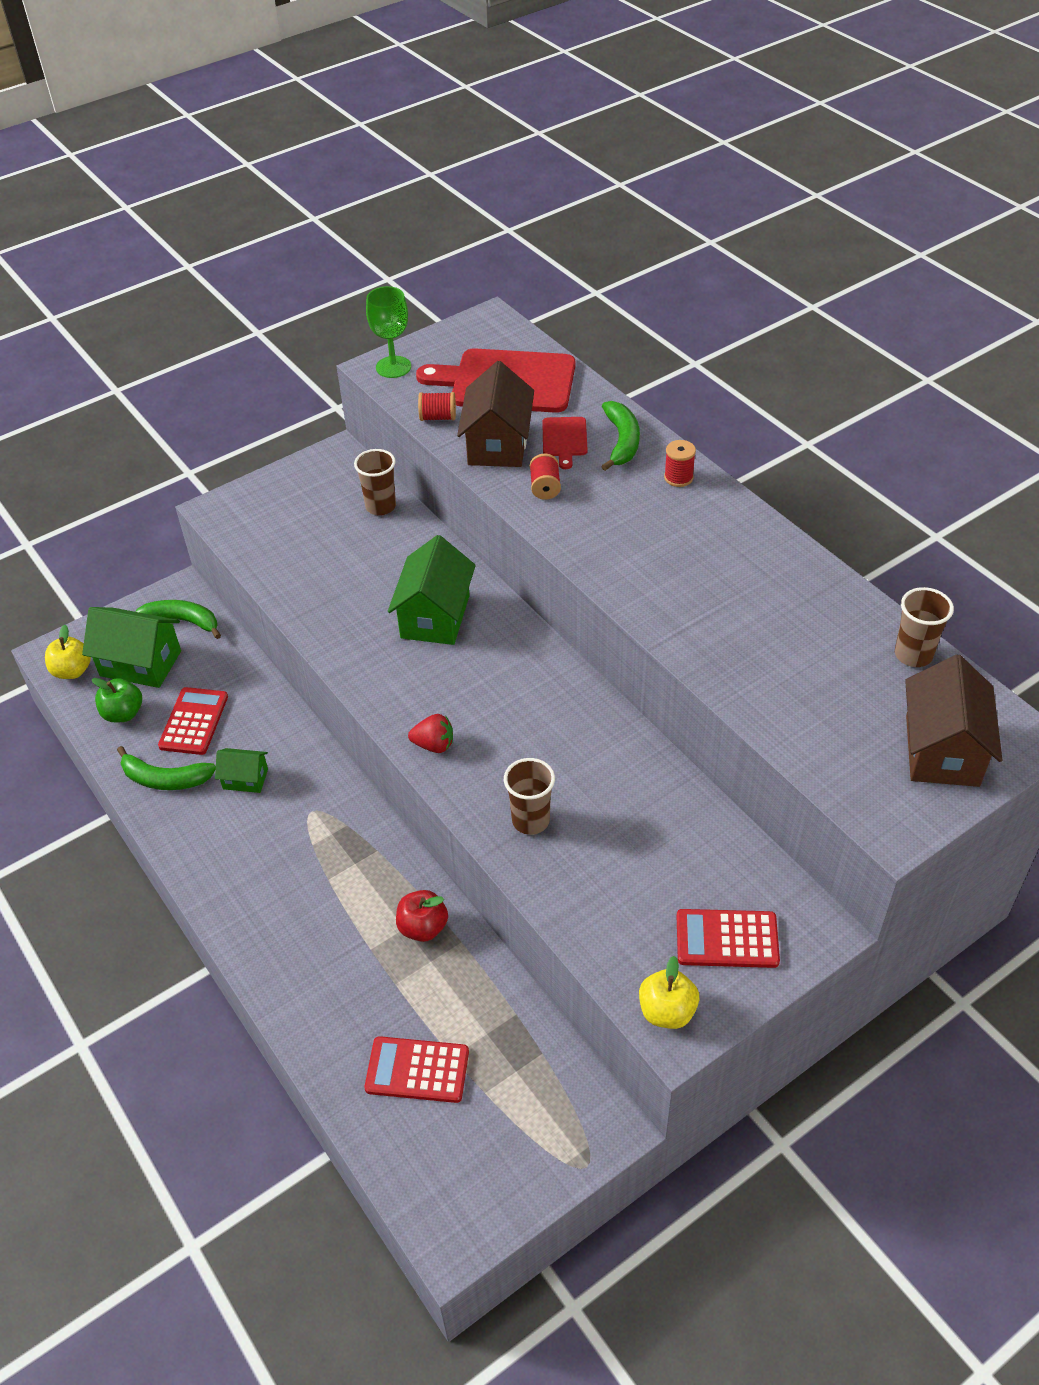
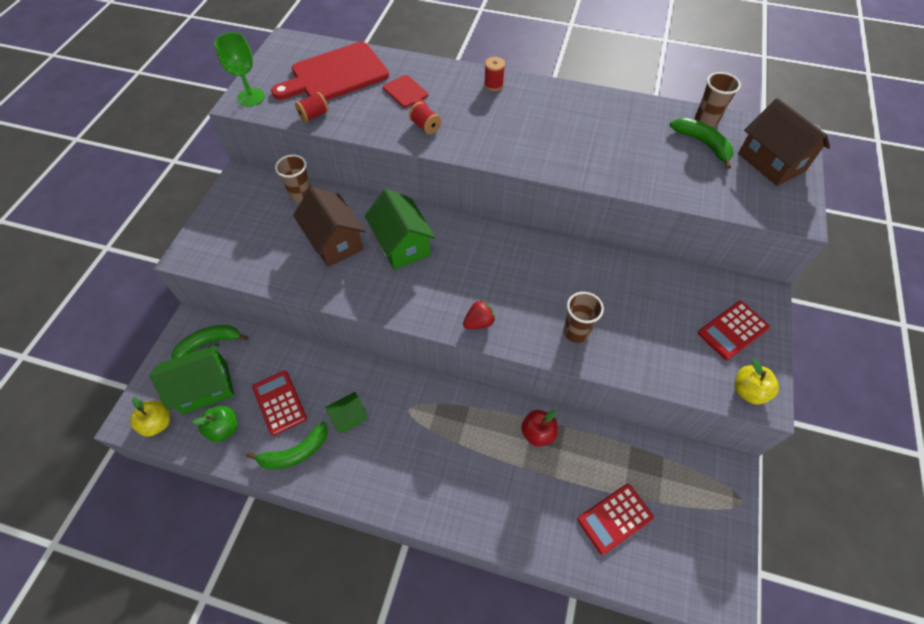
camera: 40 degrees left, 10 degrees up
(498, 444) = (369, 114): brown house -> brown house (334, 241)
(621, 441) = (441, 79): green banana -> green banana (702, 144)

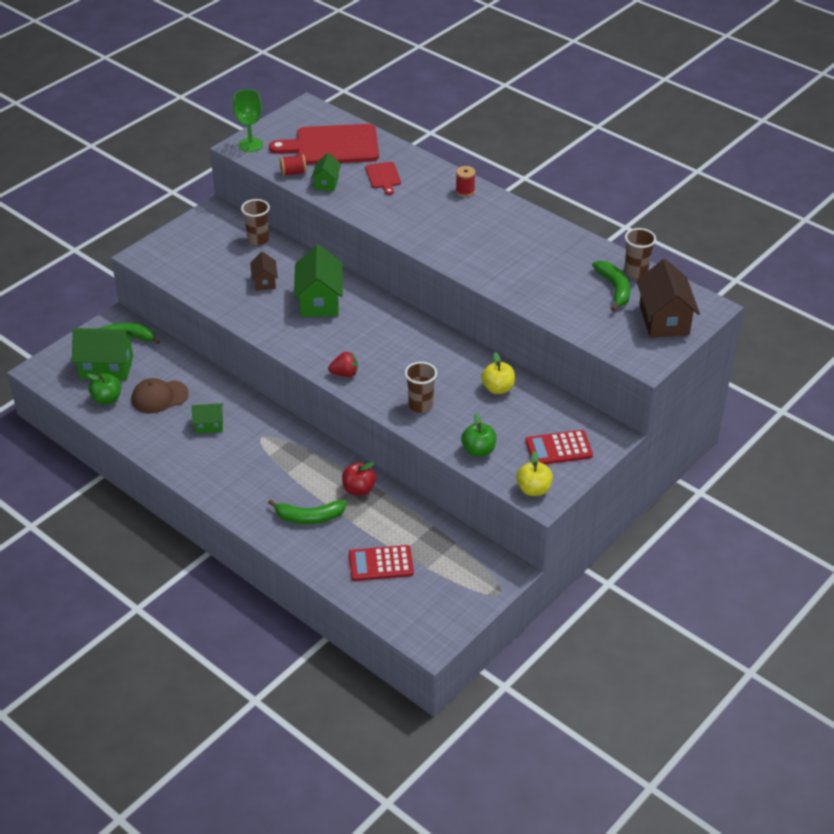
camera: 25 degrees right, 15 degrees down
(158, 423) = (58, 378): yellow apple -> yellow apple (498, 388)
(279, 402) = (159, 397): red calculator -> brown cap
(295, 452) = (153, 433): green banana -> green banana (309, 517)
(334, 241) = (265, 282): brown house -> brown house, size x0.55
(355, 116) = (326, 183): none -> green house
(425, 126) = (380, 207): red spool -> none
(665, 364) = (478, 450): none -> green apple

